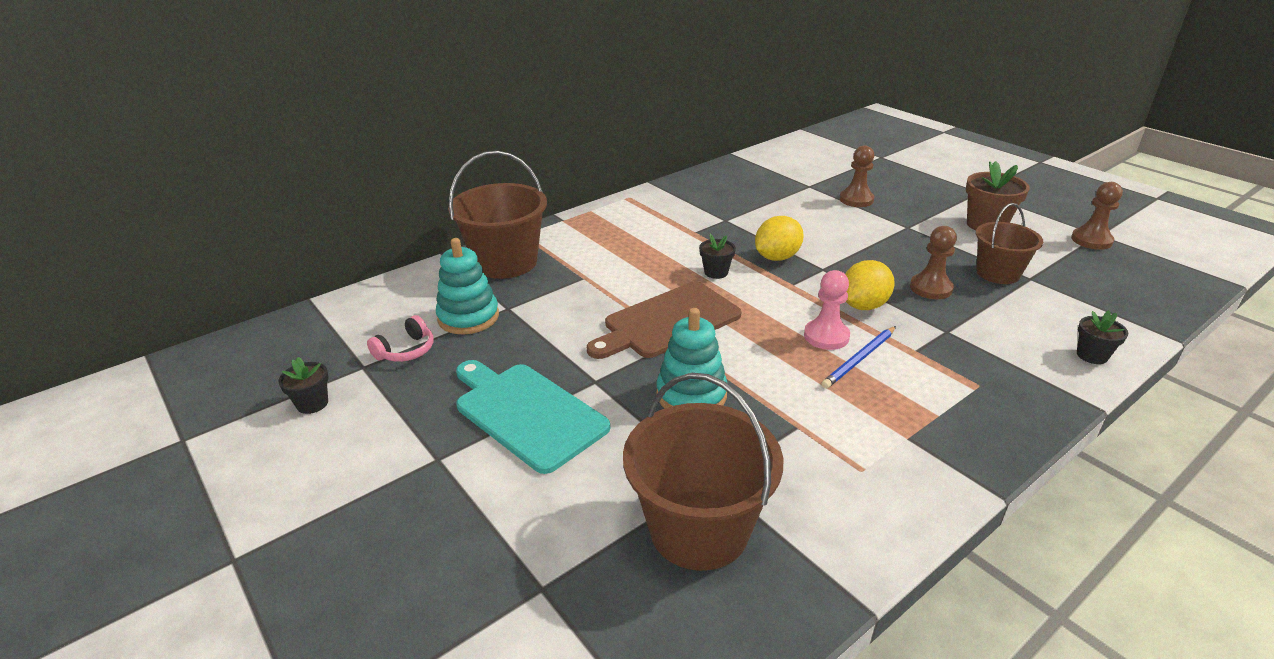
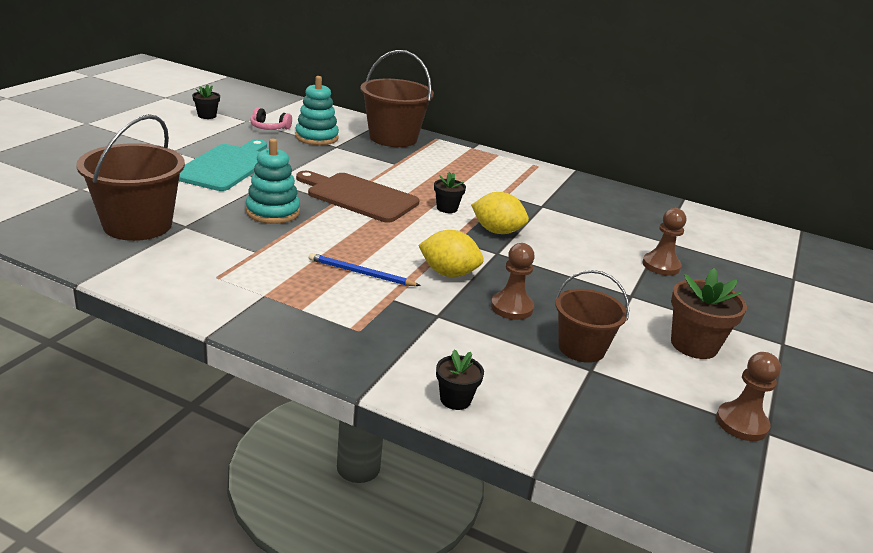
camera: 60 degrees right, 5 degrees down
(826, 336) = (385, 258): pink pawn -> none

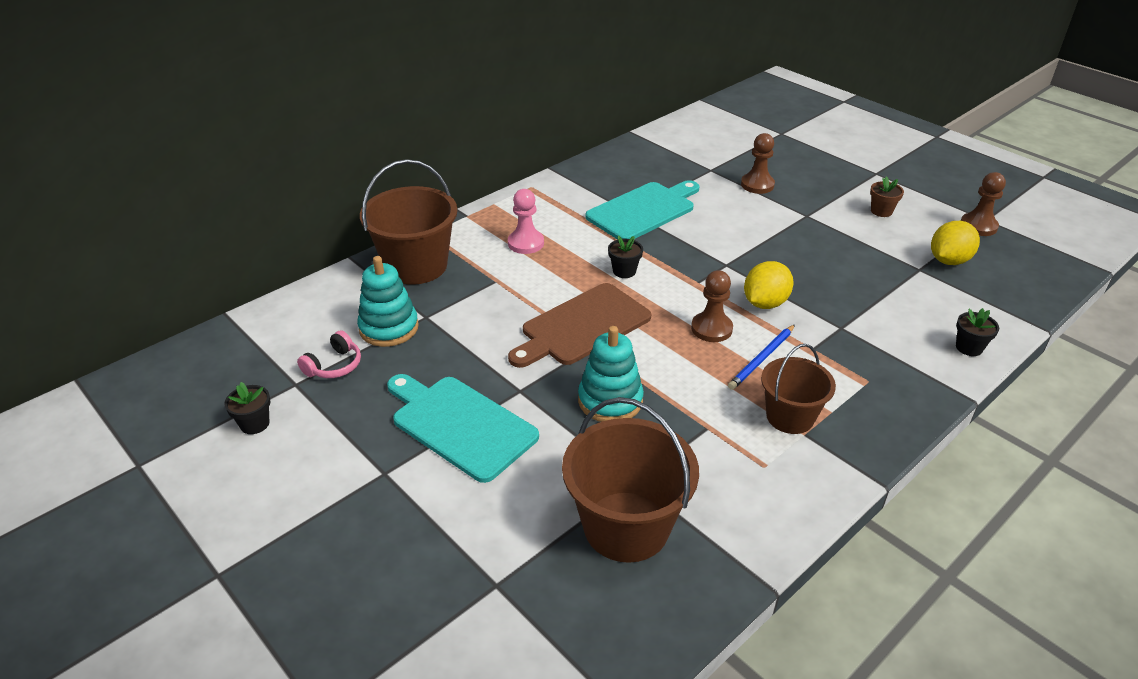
camera: 65 degrees left, 10 degrees up
(453, 169) = (526, 243): none -> pink pawn
(497, 231) = (682, 253): yellow lemon -> yellow lemon (948, 260)
(511, 307) = (827, 282): brown pawn -> brown pawn (711, 329)
(550, 211) = (644, 210): none -> turquoise cutting board
(581, 348) = (890, 265): brown bucket -> brown bucket (790, 417)
(694, 345) = (881, 211): brown flower pot -> brown flower pot, size x0.58

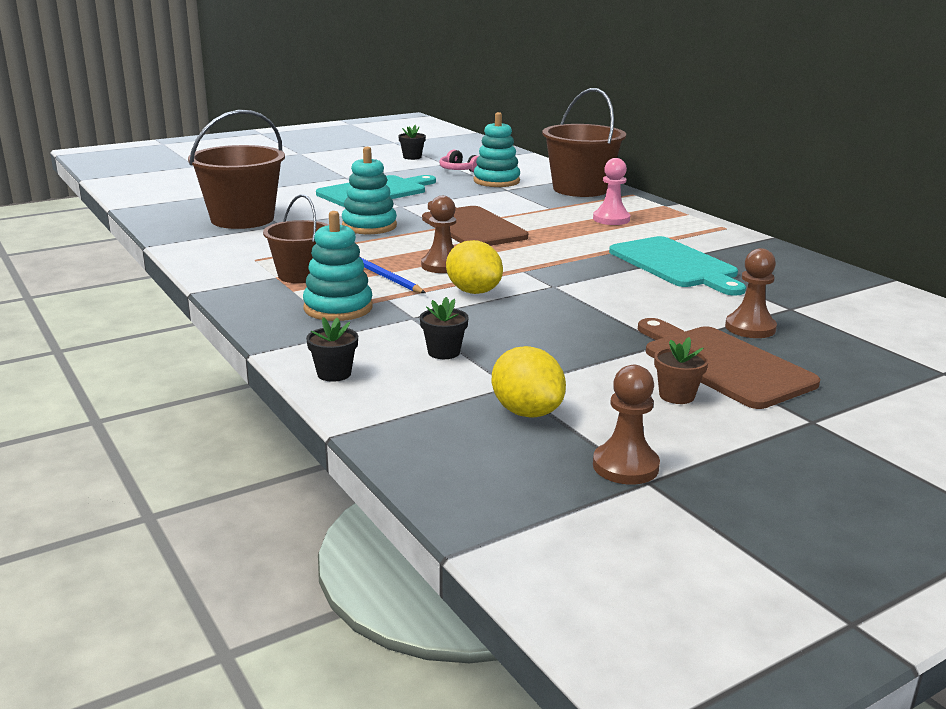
camera: 100 degrees right, 15 degrees down
(624, 271) = (553, 246): black flower pot -> black flower pot (444, 352)
(824, 196) = (722, 364): none -> brown cutting board
(852, 372) = (338, 308): none -> turquoise stacking toy

